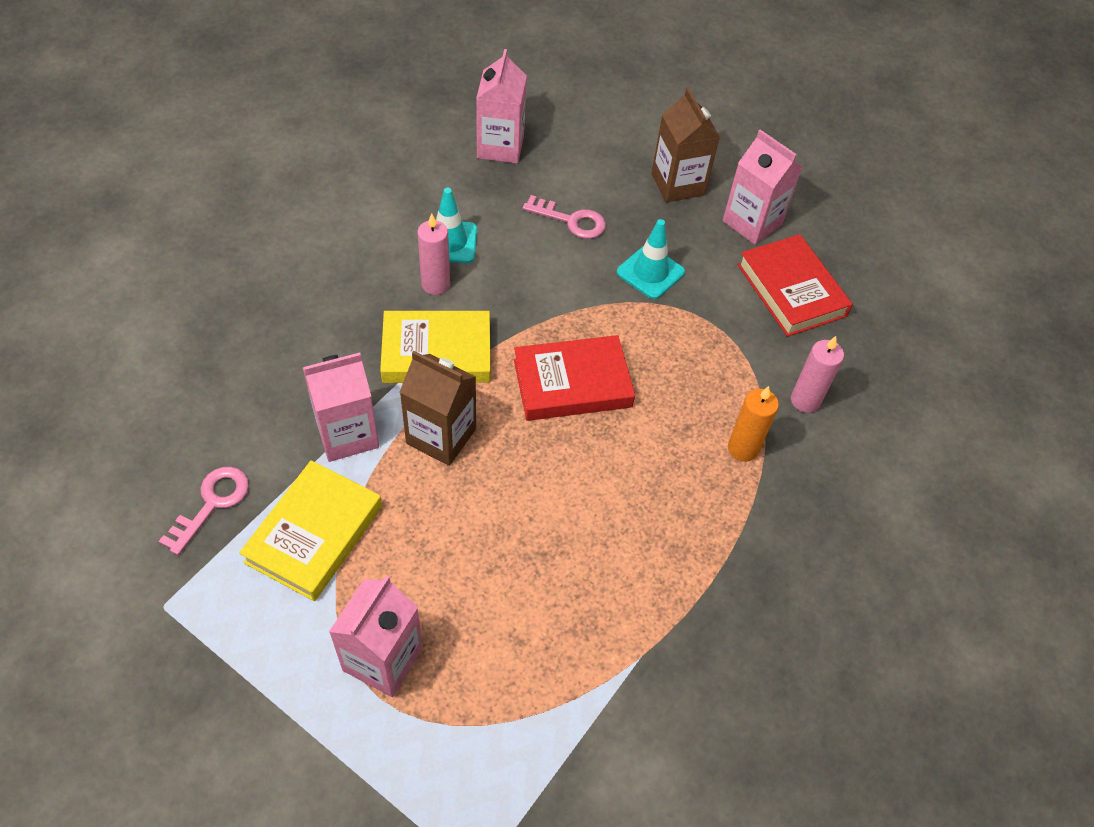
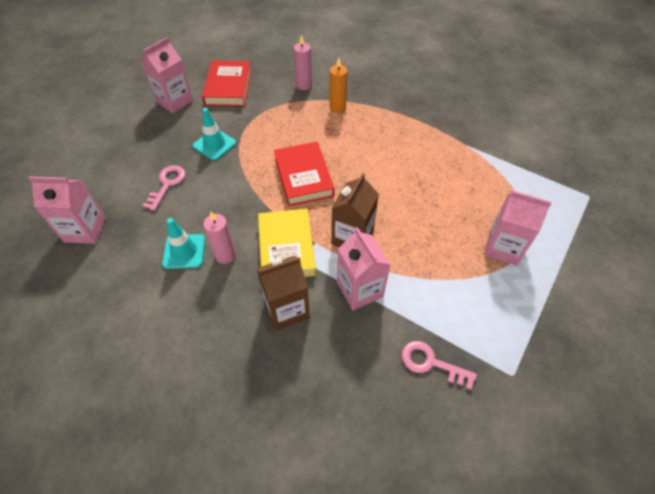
camera: 90 degrees left, 0 degrees up
(314, 534) = (437, 295): yellow book -> none
(677, 184) = (138, 133): brown carton -> brown carton (286, 309)
(791, 290) = (228, 87): red book -> red book turned 60 degrees counterclockwise

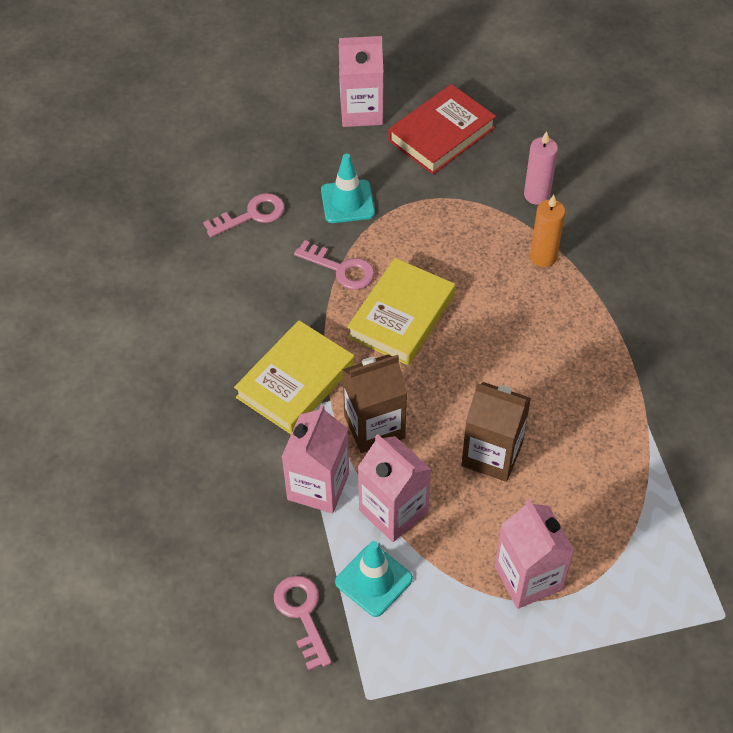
camera: 45 degrees right, 0 degrees up
(85, 230) = (130, 209): pink carton -> pink carton (393, 511)
(184, 251) = (195, 305): turquoise traffic cone -> turquoise traffic cone (373, 580)
(225, 255) = (229, 341): pink candle -> none
(247, 177) = (341, 269): none -> pink key
(286, 309) = (227, 444): brown carton -> brown carton (492, 454)
(303, 177) = (401, 316): red book -> yellow book

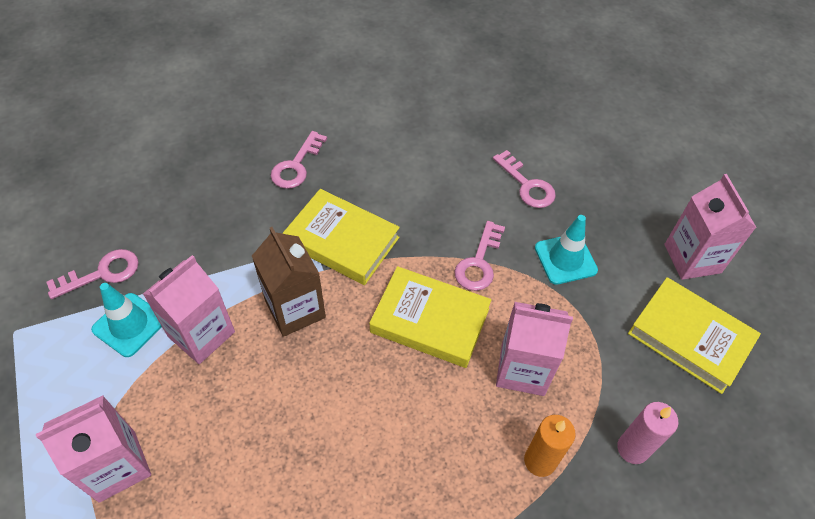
camera: 80 degrees right, 0 degrees up
(180, 420) = (296, 165): none -> pink key
(318, 486) = (230, 271): pink carton -> pink carton (522, 369)
(441, 134) = (689, 338): red book -> yellow book
(492, 454) = (265, 420): brown carton -> none

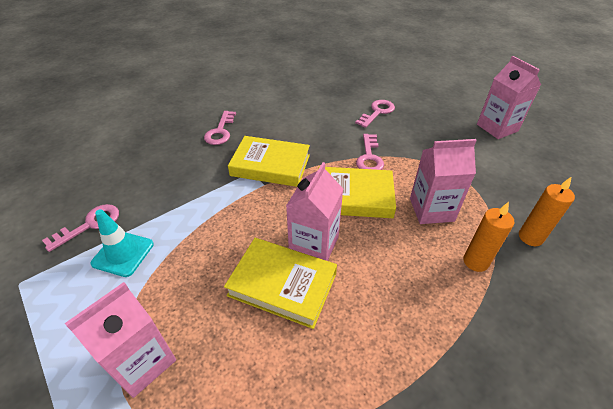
camera: 15 degrees left, 10 degrees down
(201, 334) = (186, 245): pink carton -> pink carton (314, 245)
(295, 309) = (253, 212): brown carton -> none
(527, 185) = (377, 112): pink key -> pink key turned 90 degrees counterclockwise
(565, 259) = (423, 144): turquoise traffic cone -> none
(632, 448) = (530, 237): pink candle -> orange candle
(689, 338) = (523, 167): yellow book -> yellow book (282, 284)

